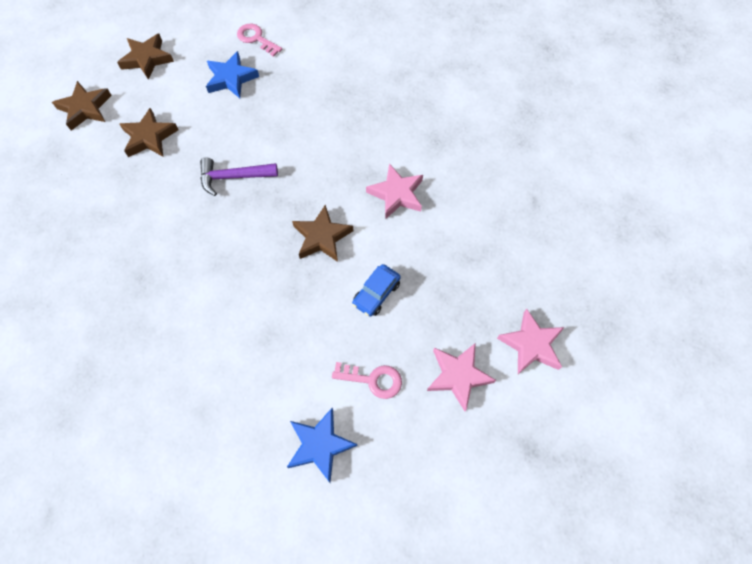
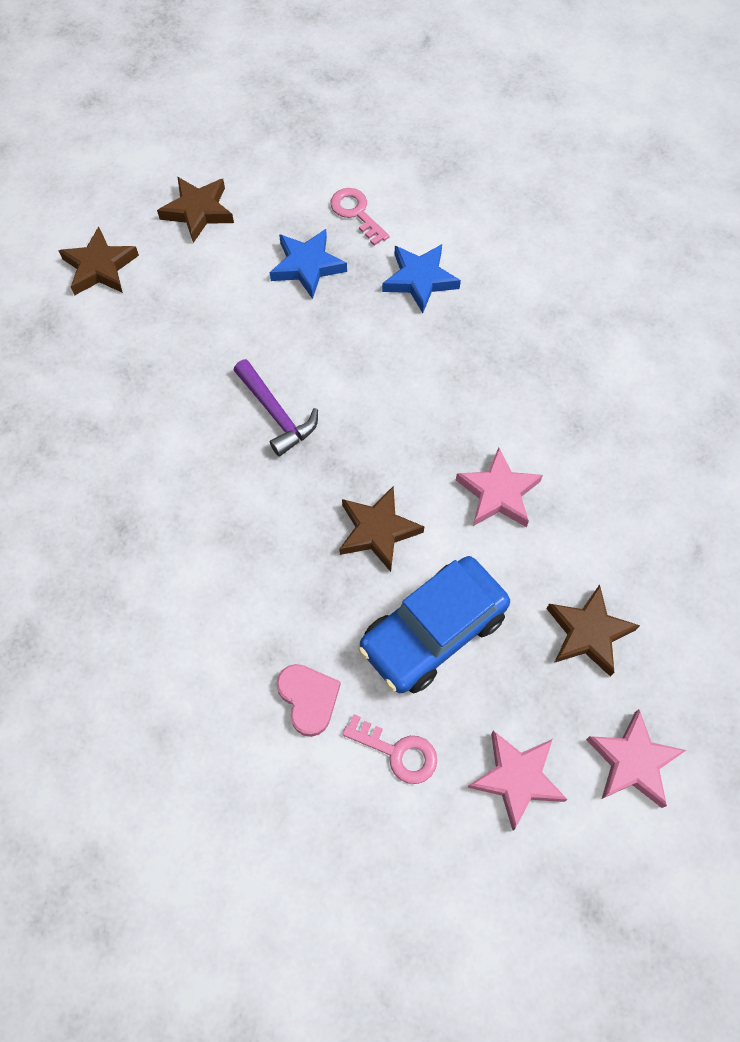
camera: 15 degrees right, 0 degrees up
(149, 137) = (176, 329): brown star -> brown star (588, 633)
(233, 177) = (276, 414): purple hammer -> purple hammer turned 135 degrees counterclockwise
(302, 360) = (308, 699): none -> pink heart
(320, 445) = (304, 822): blue star -> blue star (420, 280)
(376, 293) = (433, 631): blue car -> blue car, size x1.94

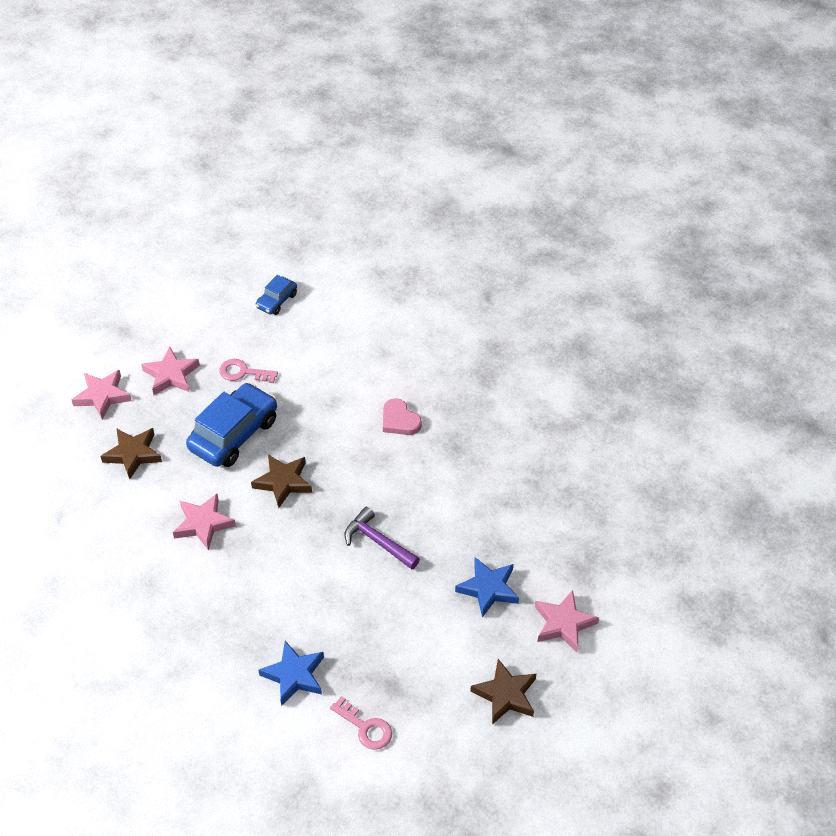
camera: 165 degrees right, 15 degrees down
(100, 267) = (563, 623): brown star -> pink star
(307, 266) = (393, 665): blue star -> blue star (488, 589)
(307, 910) = (276, 301): none -> blue car
(308, 699) = (303, 385): pink heart -> pink heart (399, 420)

